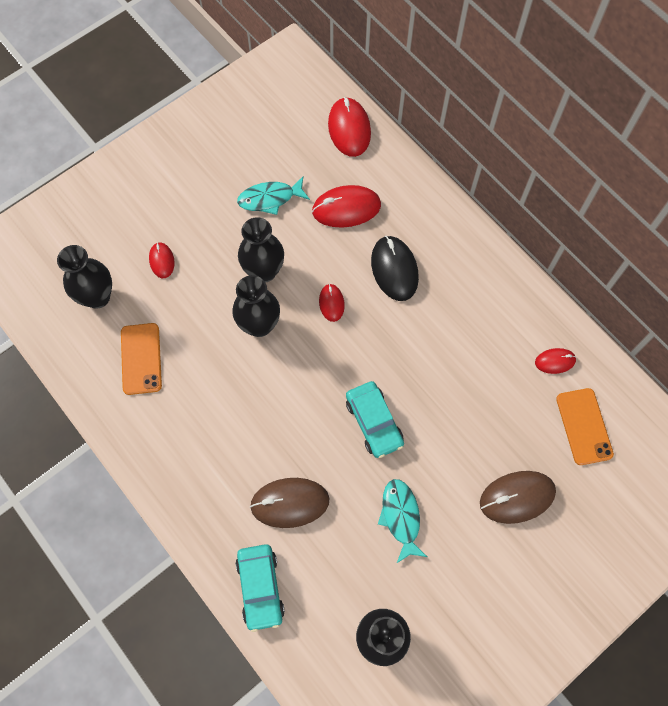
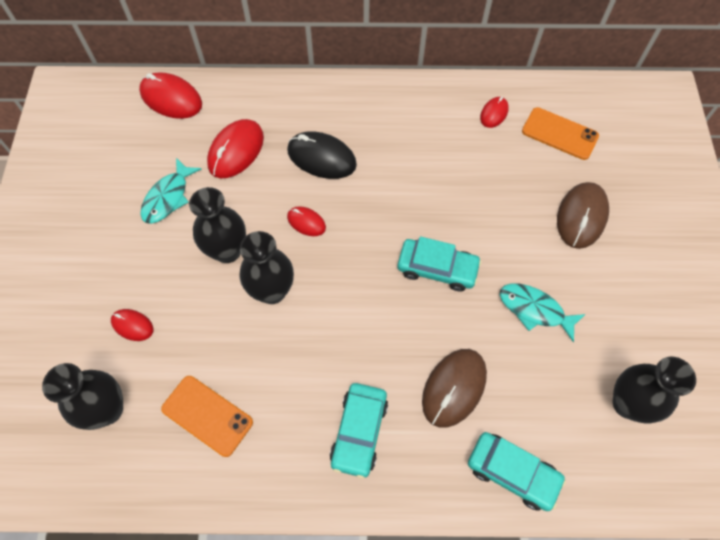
camera: 50 degrees left, 5 degrees down
(207, 463) = (359, 431): none -> turquoise car

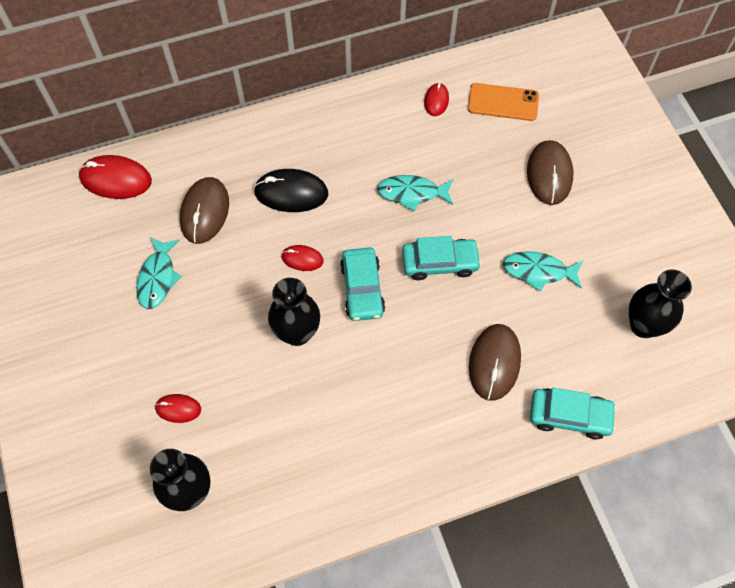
camera: 20 degrees left, 0 degrees up
(207, 415) = (285, 463): orange phone -> none
(227, 251) = (238, 310): black vase -> none
(236, 151) = (205, 212): red mouse -> brown mouse
(359, 431) = (427, 429): turquoise car -> turquoise car (362, 289)
(436, 193) = (412, 193): none -> turquoise fish

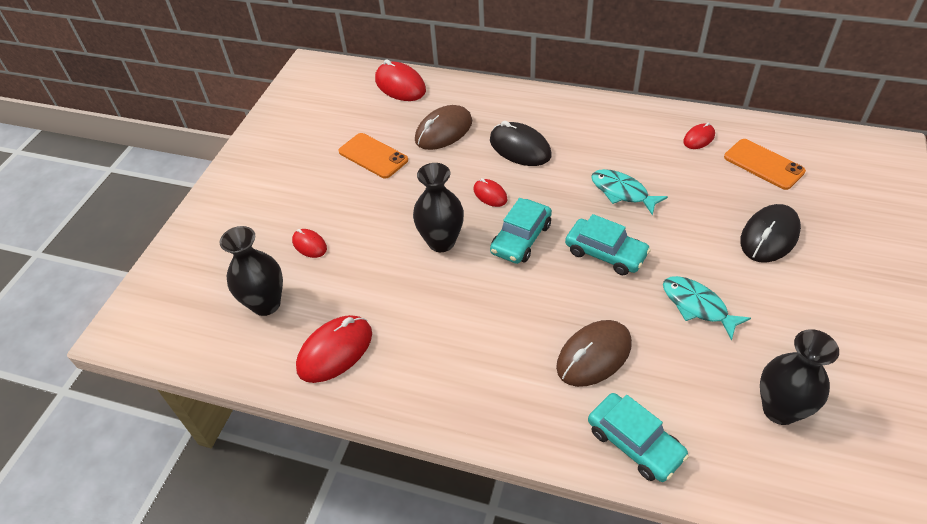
camera: 40 degrees right, 15 degrees down
(158, 278) = (373, 156): turquoise fish -> orange phone
(290, 493) = (335, 351): none -> red mouse
(549, 174) = (769, 236): brown mouse -> black mouse

